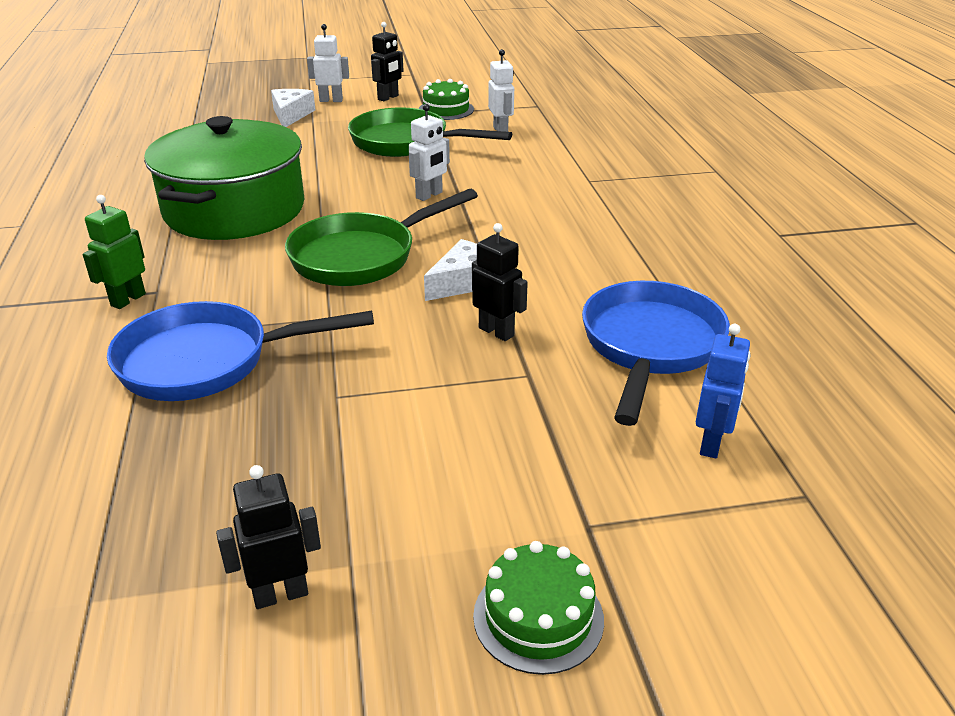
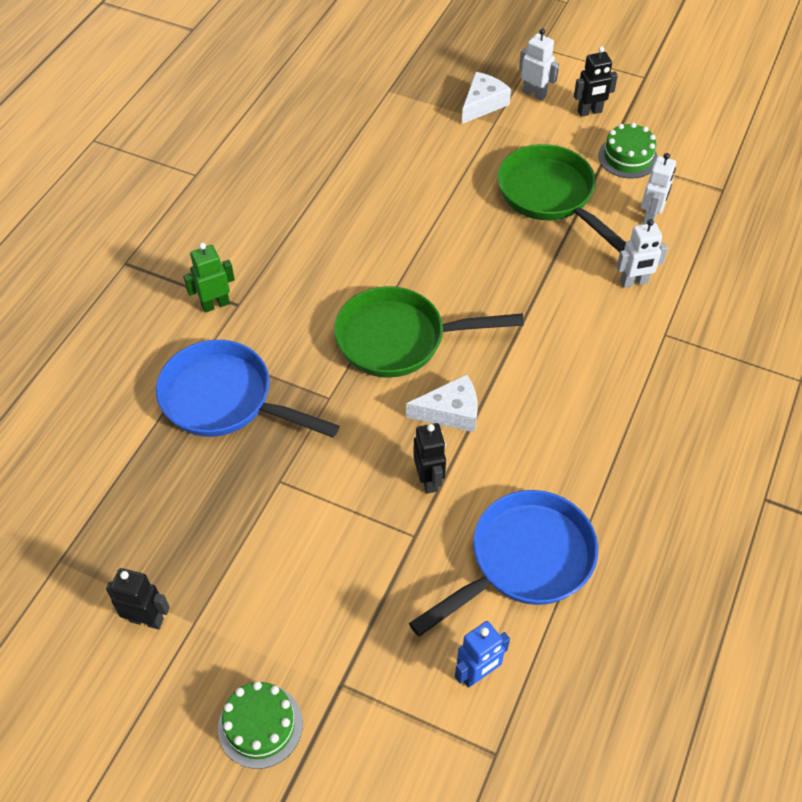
camera: 35 degrees right, 20 degrees up
(234, 210) = (348, 229): green pot -> none
(429, 195) = (510, 285): white robot -> white robot (634, 282)

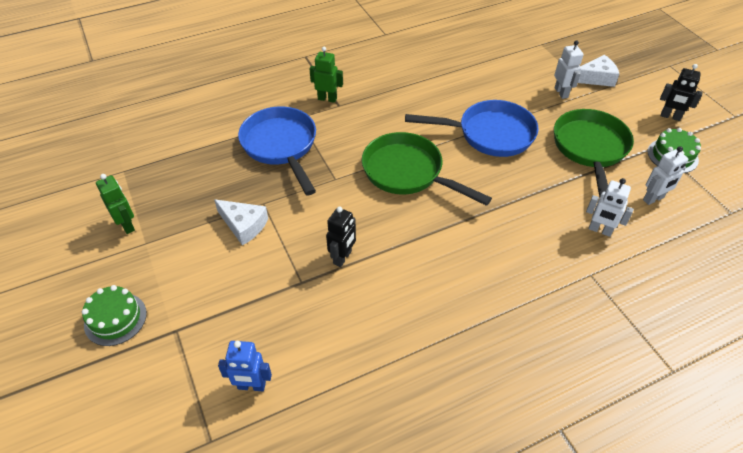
camera: 40 degrees right, 5 degrees down
(146, 619) = (127, 225): black robot -> green robot
(450, 412) = (396, 229): white cheese -> white cheese (244, 225)
(524, 560) = (349, 343): blue pan -> blue pan (489, 134)
(534, 94) = (639, 88): white robot -> white robot (561, 92)

